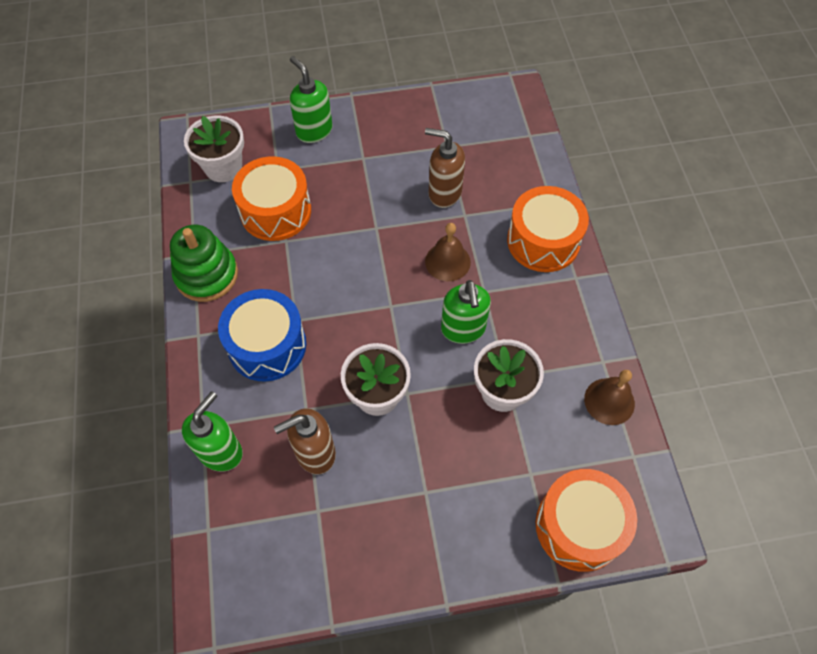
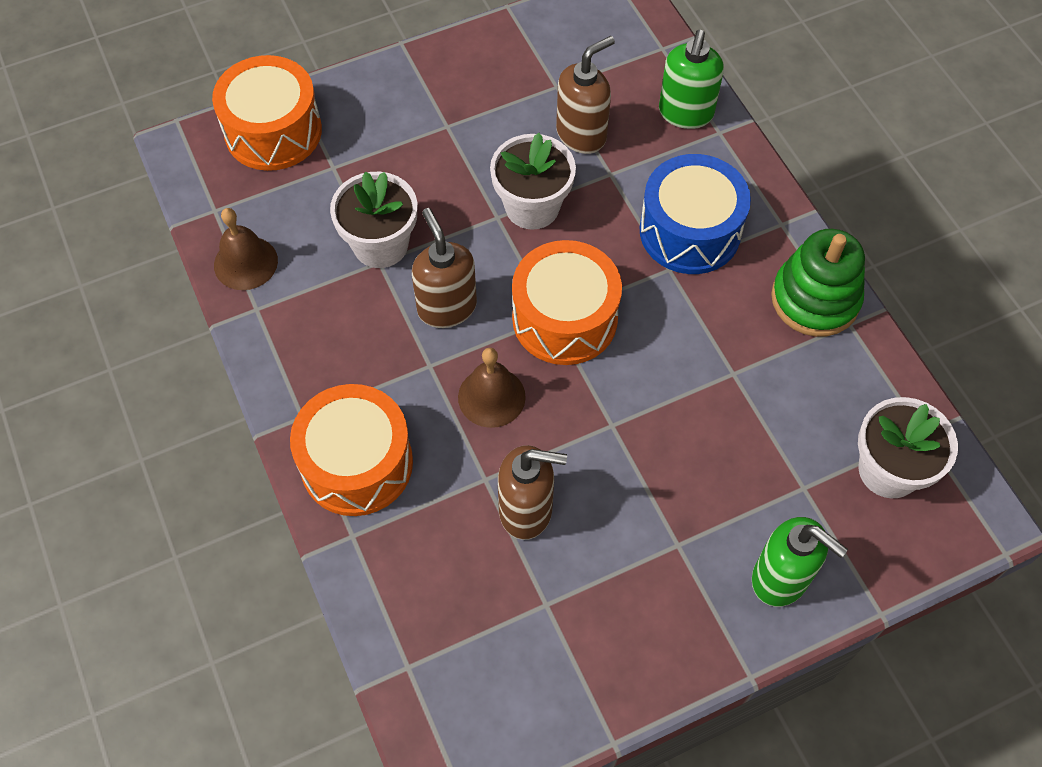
camera: 165 degrees right, 0 degrees up
(275, 211) = (770, 415): orange drum -> orange drum (564, 318)
(463, 329) = (446, 307): green soap dispenser -> brown soap dispenser

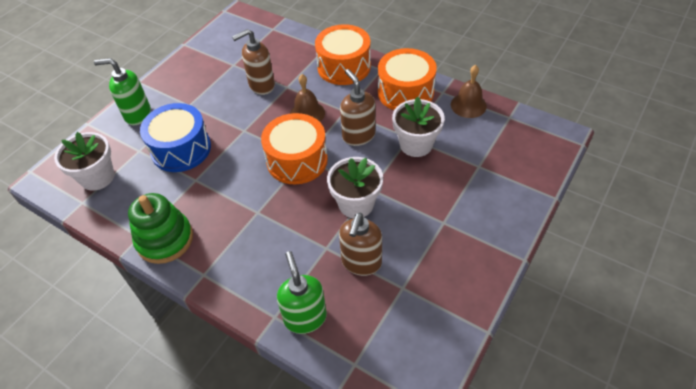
camera: 150 degrees right, 10 degrees down
(273, 131) = (529, 166): orange drum -> orange drum (405, 92)
(446, 307) = (358, 135): brown soap dispenser -> brown soap dispenser turned 150 degrees counterclockwise
(690, 231) = (257, 239): blue drum -> blue drum (181, 149)

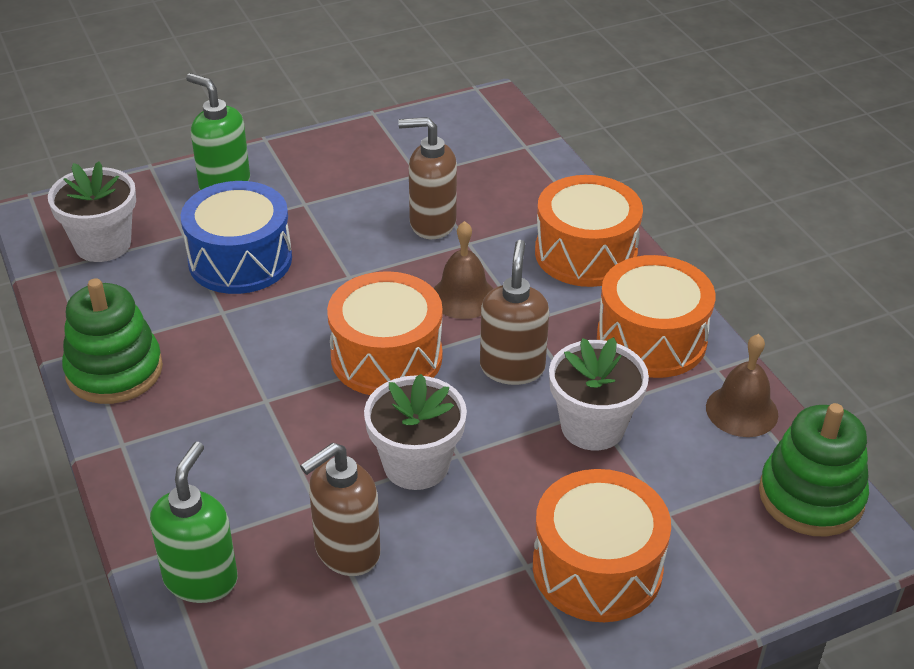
camera: 30 degrees right, 10 degrees down
(472, 206) = (597, 568): none -> orange drum
(525, 128) = (811, 496): none -> green stacking toy

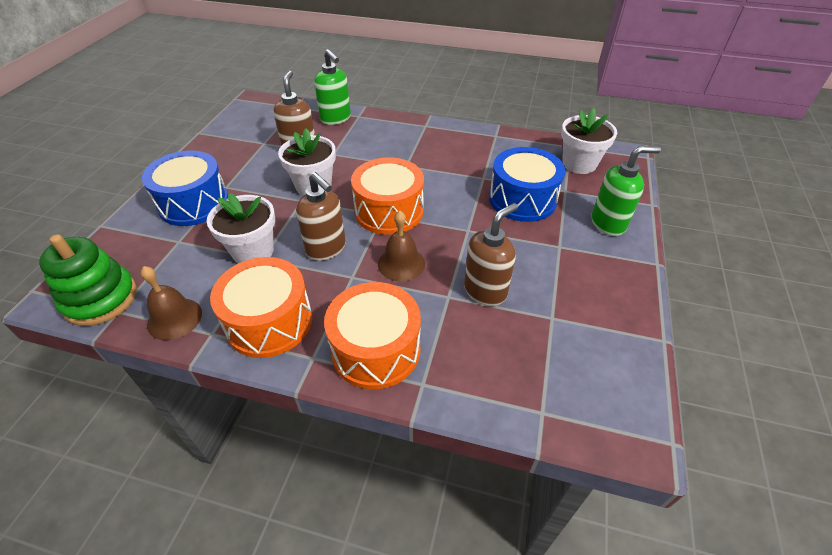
camera: 130 degrees right, 5 degrees up
(114, 371) = (473, 137): green stacking toy -> none
(597, 568) = (194, 203): orange drum -> blue drum

